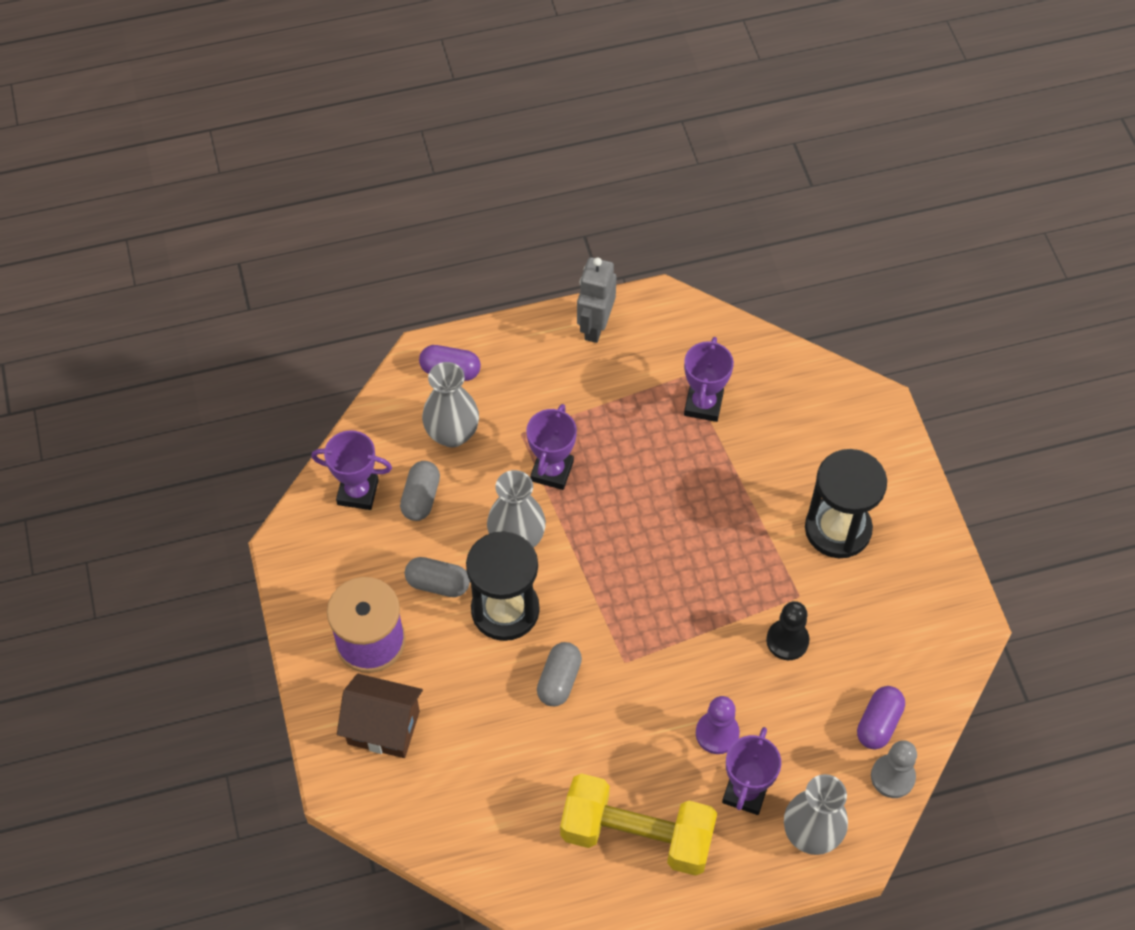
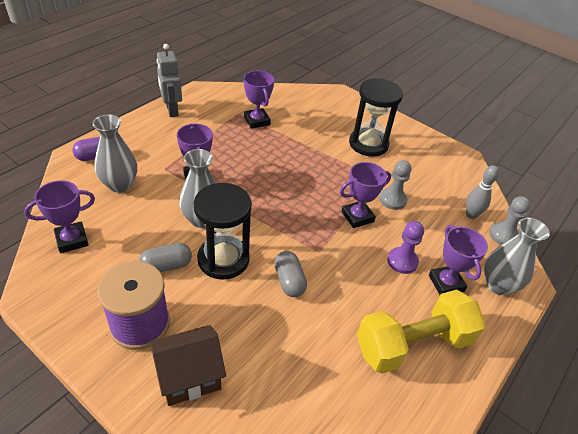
camera: 40 degrees left, 15 degrees down
(421, 498) = (121, 224): grey capsule -> none
(715, 640) = (357, 217): none -> purple trophy
(787, 640) = (393, 200): black pawn -> grey pawn
(878, 723) = (471, 215): purple capsule -> grey bowling pin

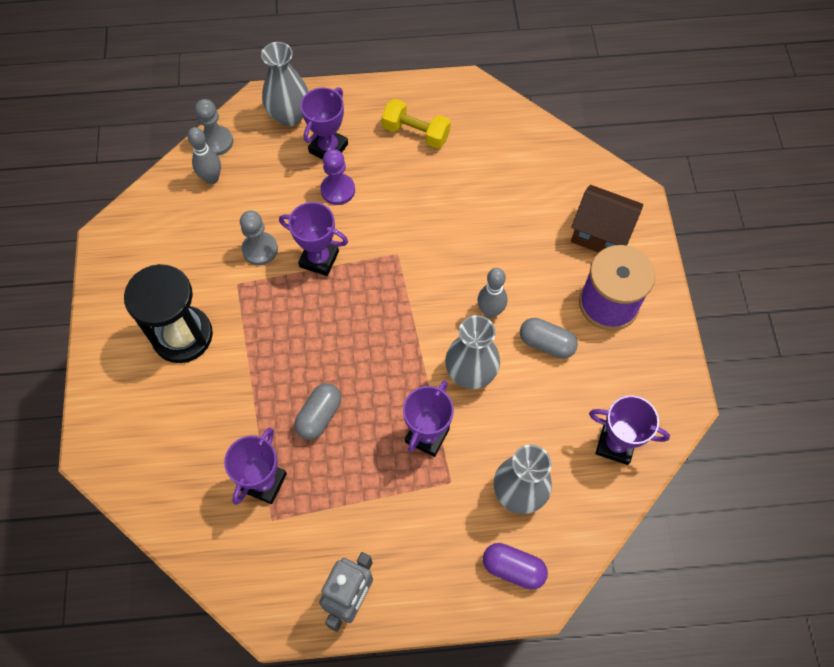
camera: 130 degrees left, 20 degrees up
(223, 259) = (490, 311): black hourglass -> grey bowling pin
(289, 281) = (454, 248): grey capsule -> grey capsule (319, 416)
(413, 344) = (416, 133): yellow dumbbell -> yellow dumbbell, size x0.59

